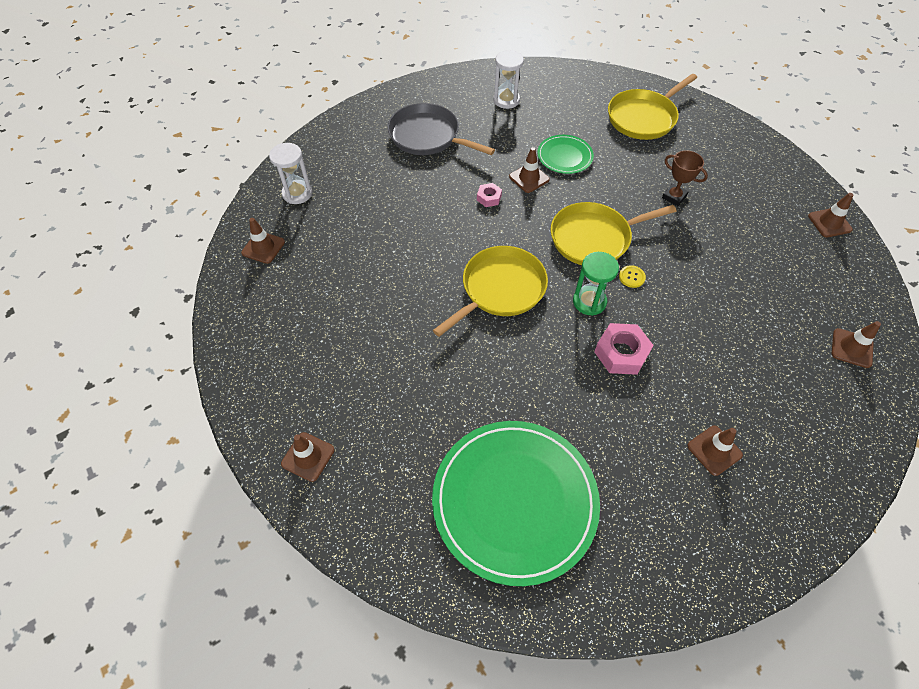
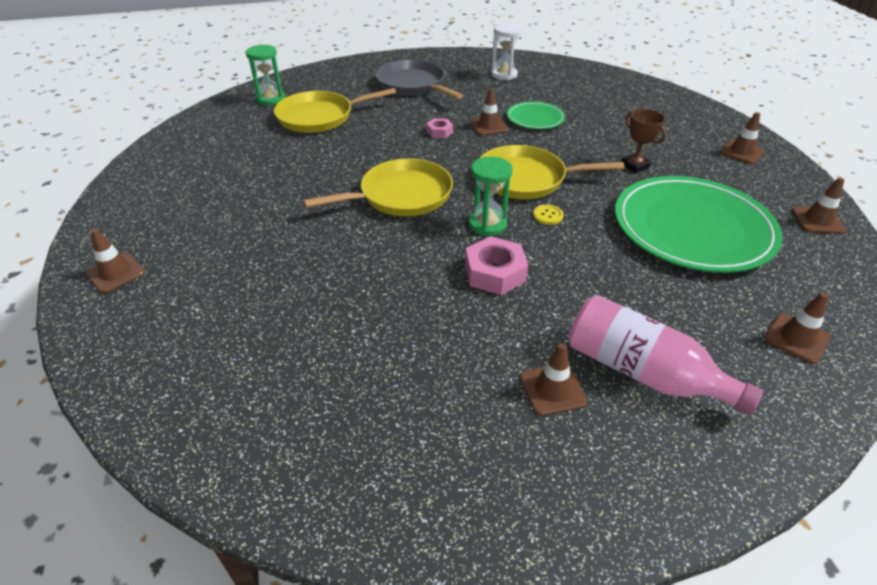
camera: 20 degrees right, 15 degrees down
(263, 247) = (212, 125): brown traffic cone -> brown traffic cone (741, 152)
(297, 193) = (271, 99): white hourglass -> green hourglass
(514, 501) = (283, 368): green plate -> green plate (692, 228)
(643, 118) = (636, 106): yellow pan -> yellow pan (319, 117)
(765, 413) = (642, 372): none -> pink bottle

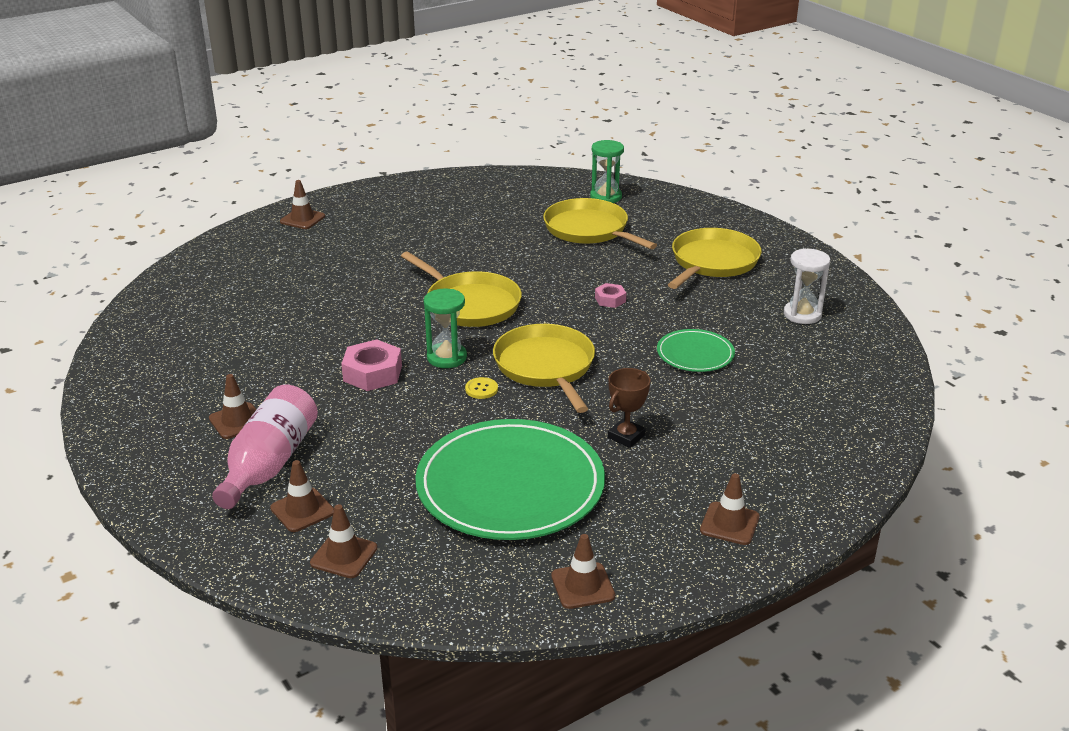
camera: 70 degrees right, 10 degrees down
(413, 85) = (712, 262): grey pan -> yellow pan
(488, 126) = (648, 326): brown traffic cone -> brown traffic cone (302, 510)

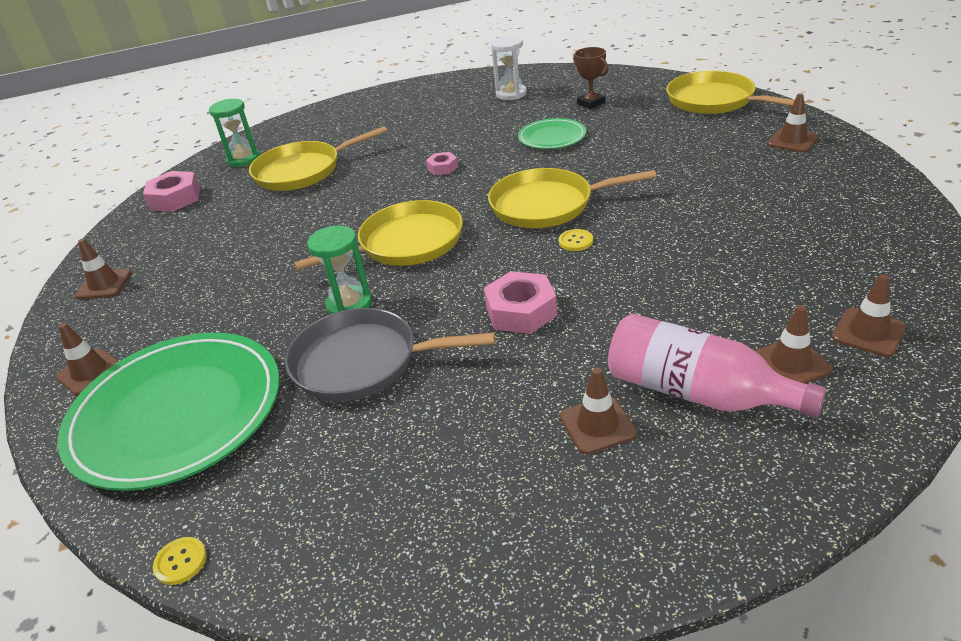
camera: 70 degrees left, 5 degrees up
(141, 294) = (180, 562): none -> yellow button
(310, 315) = (362, 362): none -> grey pan
(447, 357) = (507, 260): green hourglass -> green hourglass (349, 304)
(510, 485) = (742, 231): green plate -> green plate (176, 413)
(529, 185) = (175, 199): none -> pink nut
(582, 586) = (884, 203): brown traffic cone -> brown traffic cone (104, 284)
(626, 436) = (670, 173): brown trophy -> brown trophy (591, 103)
(712, 262) = (407, 120): yellow pan -> yellow pan (714, 101)

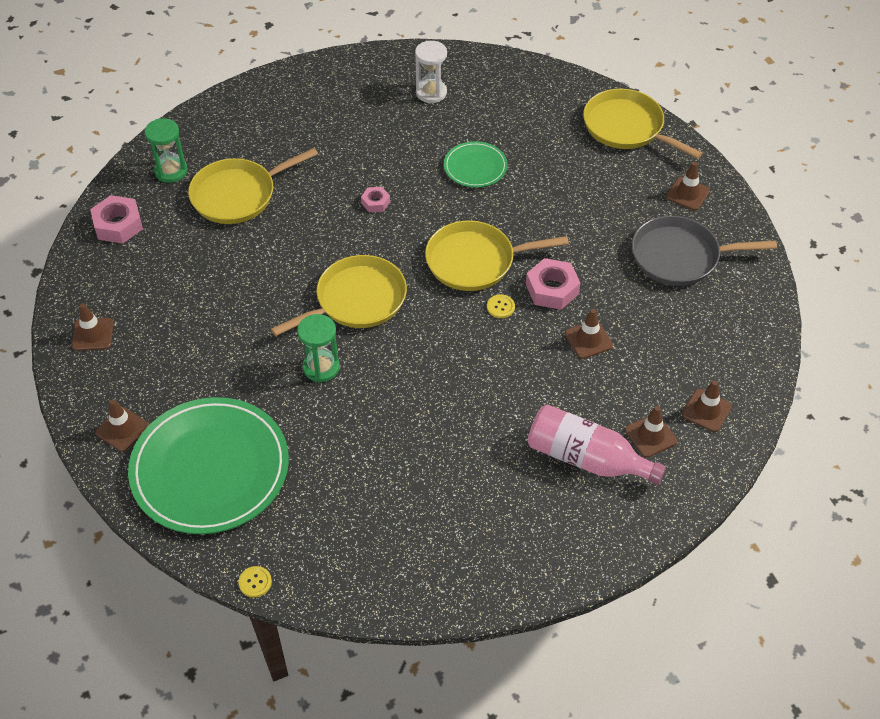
camera: 10 degrees left, 15 degrees up
(362, 362) = (343, 426): grey pan -> grey pan (680, 256)
(521, 311) = (460, 380): pink nut -> pink nut (552, 289)
(591, 103) = (511, 117): brown trophy -> none
(597, 425) = (519, 483): brown traffic cone -> brown traffic cone (588, 340)

